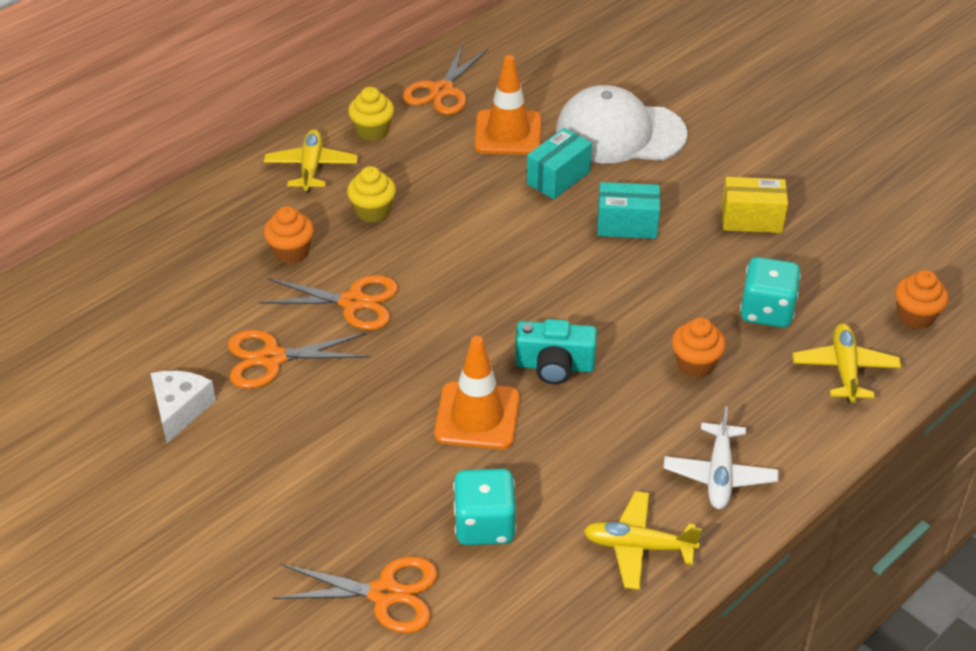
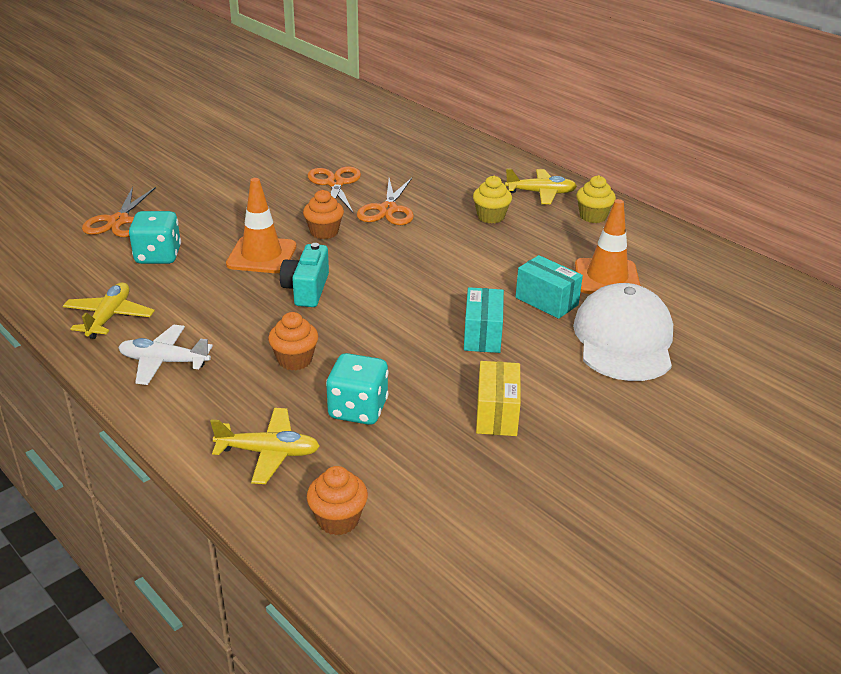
camera: 90 degrees right, 10 degrees down
(180, 409) = (295, 158): white cheese -> none
(291, 252) = (443, 187): orange cupcake -> orange cupcake (324, 232)
(442, 90) = (660, 247): orange scissors -> none

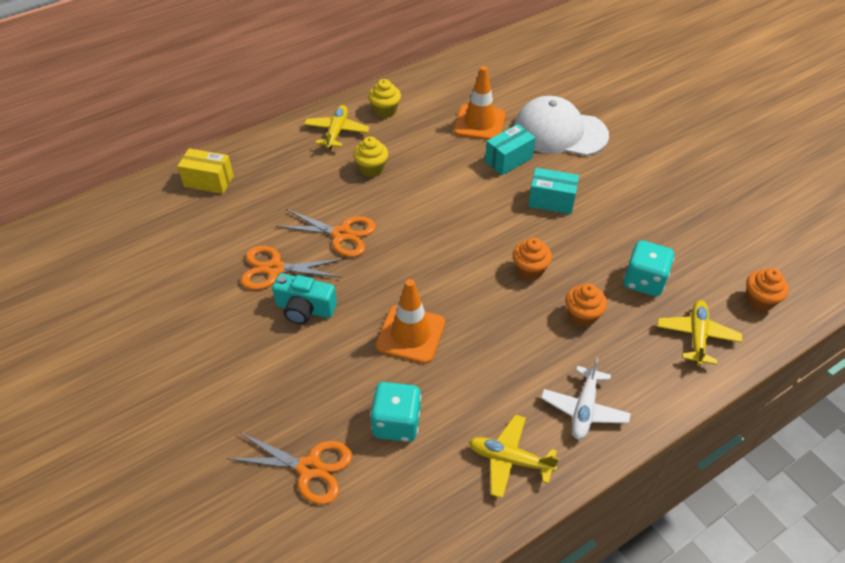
camera: 80 degrees left, 15 degrees up
(307, 289) = (476, 303): turquoise camera -> turquoise camera (305, 309)
(324, 232) = (374, 284): orange cupcake -> orange cupcake (529, 270)
(497, 414) = (645, 208): yellow box -> yellow box (209, 181)

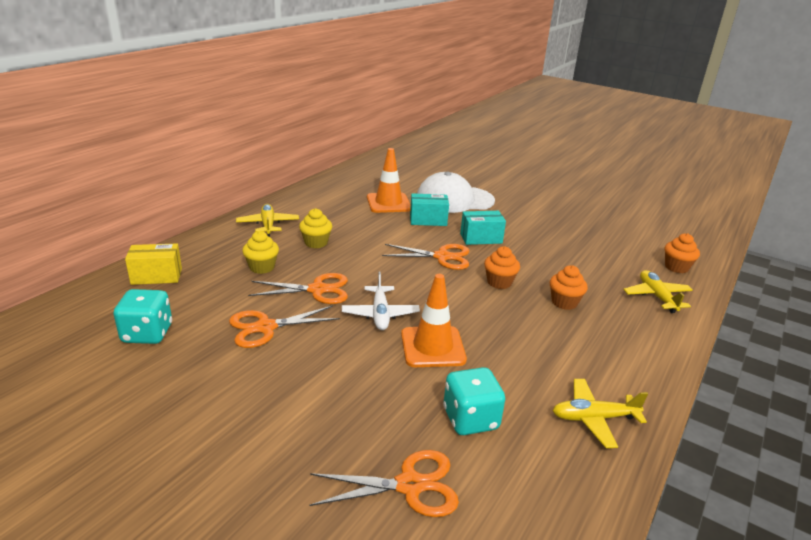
camera: 25 degrees left, 20 degrees down
(305, 309) = (316, 351): turquoise camera -> none
(385, 111) = (303, 206): yellow cupcake -> yellow cupcake (262, 267)
(490, 219) = (442, 257): none -> orange scissors
(508, 160) = (428, 220): turquoise box -> turquoise box turned 60 degrees clockwise
(584, 409) = (620, 363): white plane -> white plane (380, 314)
(644, 281) = (590, 272): turquoise dice -> turquoise dice (147, 334)

